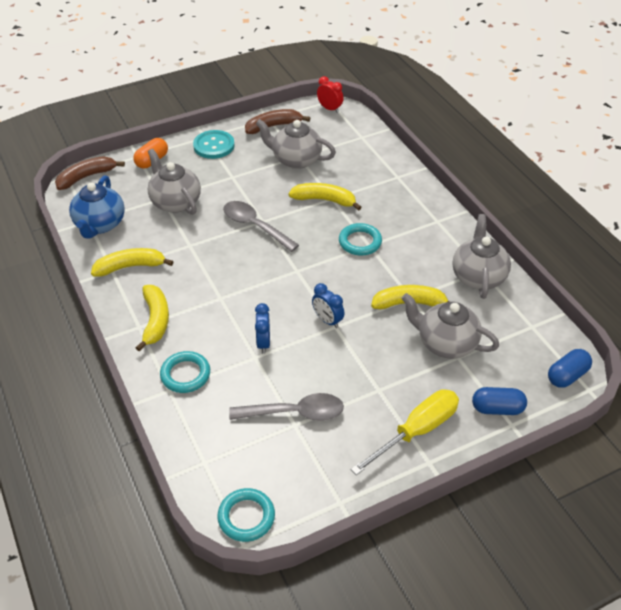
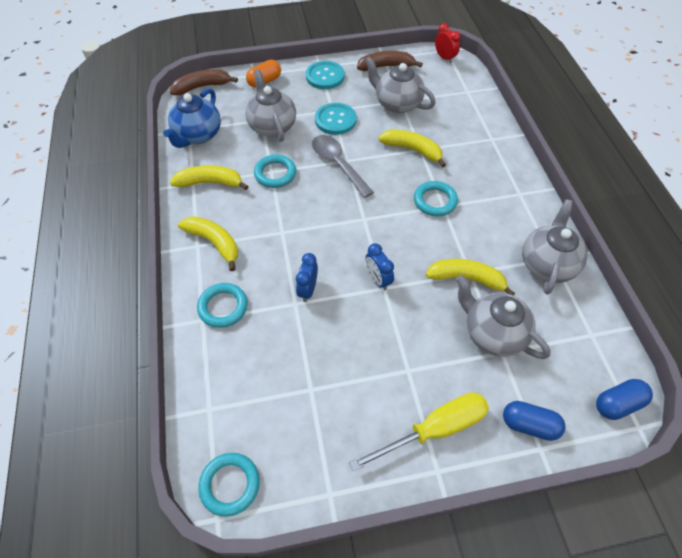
camera: 15 degrees right, 10 degrees up
(155, 320) = (214, 243): yellow banana -> yellow banana turned 60 degrees counterclockwise
(194, 246) = (275, 174): none -> turquoise ring
(239, 185) = (335, 120): none -> turquoise button
(295, 413) = (315, 376): grey spoon -> none

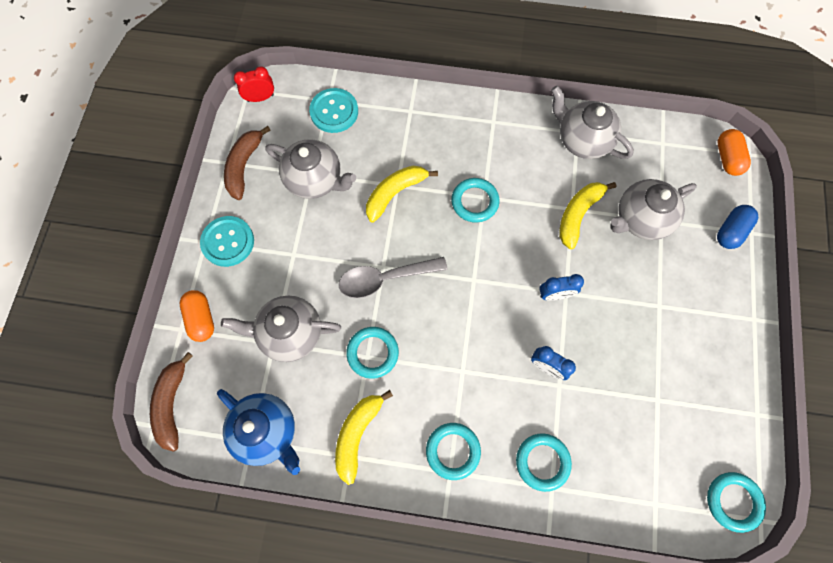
camera: 70 degrees left, 15 degrees up
(214, 243) = (453, 451): yellow banana -> turquoise ring
(335, 120) = (312, 256): turquoise button -> turquoise button (334, 111)
(397, 103) = (315, 180): grey teapot -> grey teapot turned 120 degrees counterclockwise
(434, 429) = (719, 307): yellow screwdriver -> none
(617, 404) = (727, 158): blue capsule -> orange capsule

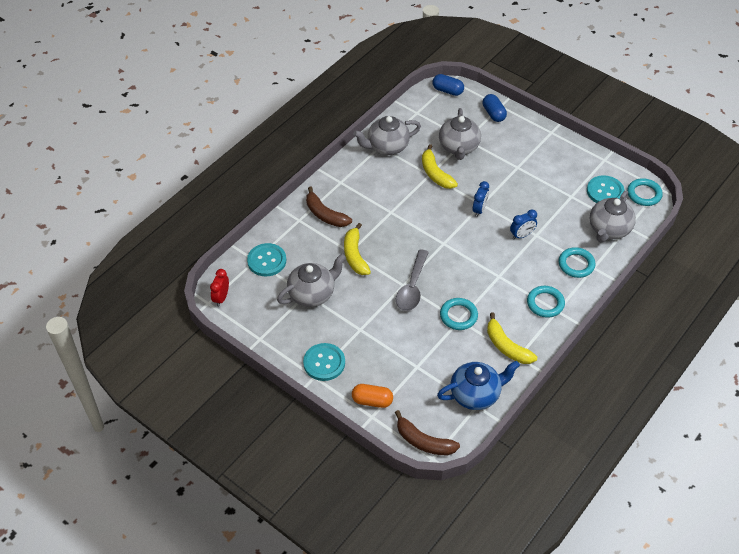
camera: 60 degrees left, 20 degrees down
(244, 166) = (270, 330): brown banana -> brown banana (325, 214)
(290, 333) = (416, 354): grey teapot -> grey teapot (609, 229)
(474, 202) = (391, 218): turquoise ring -> none
(698, 442) = (605, 191): none -> turquoise button
(727, 158) = (447, 91): orange capsule -> blue capsule

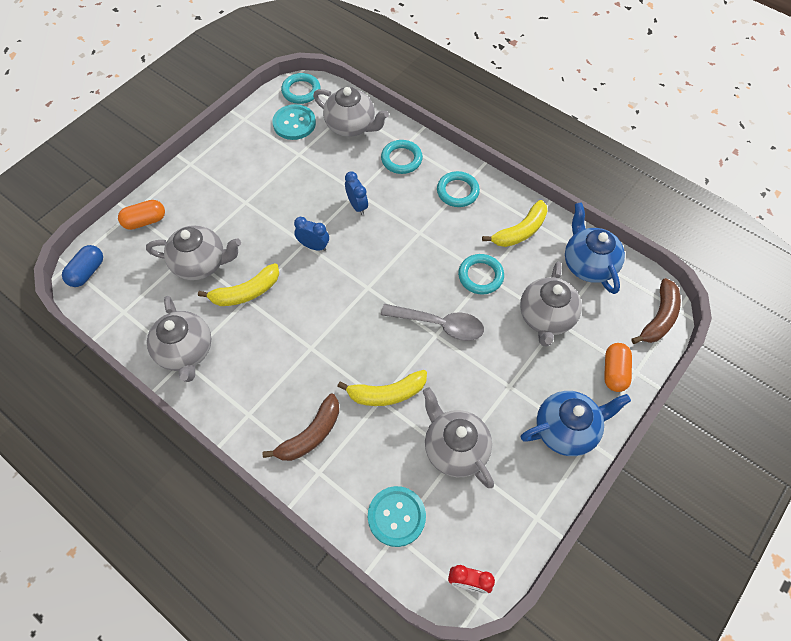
camera: 90 degrees left, 10 degrees up
(324, 363) = (566, 429): turquoise button -> blue teapot
(421, 358) = (546, 317): none -> grey teapot
(493, 114) = (145, 221): blue capsule -> orange capsule

